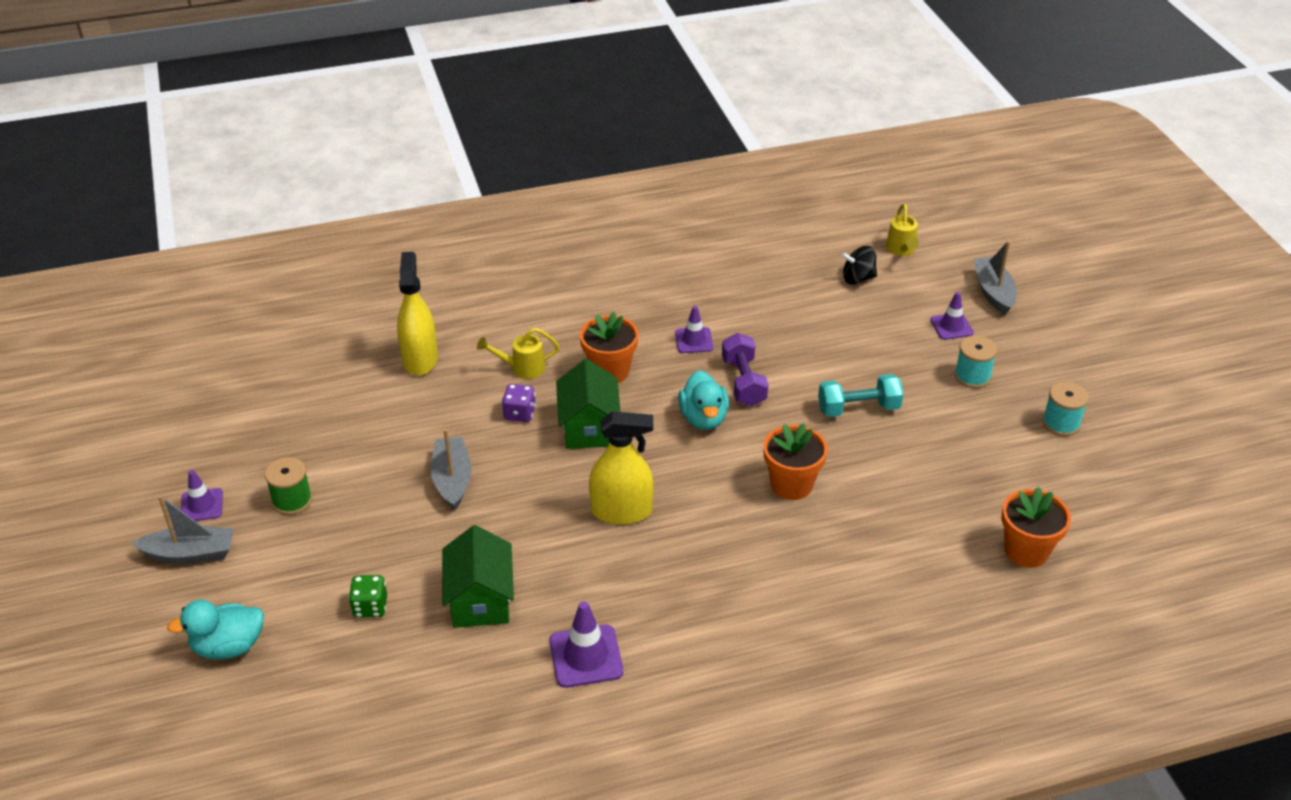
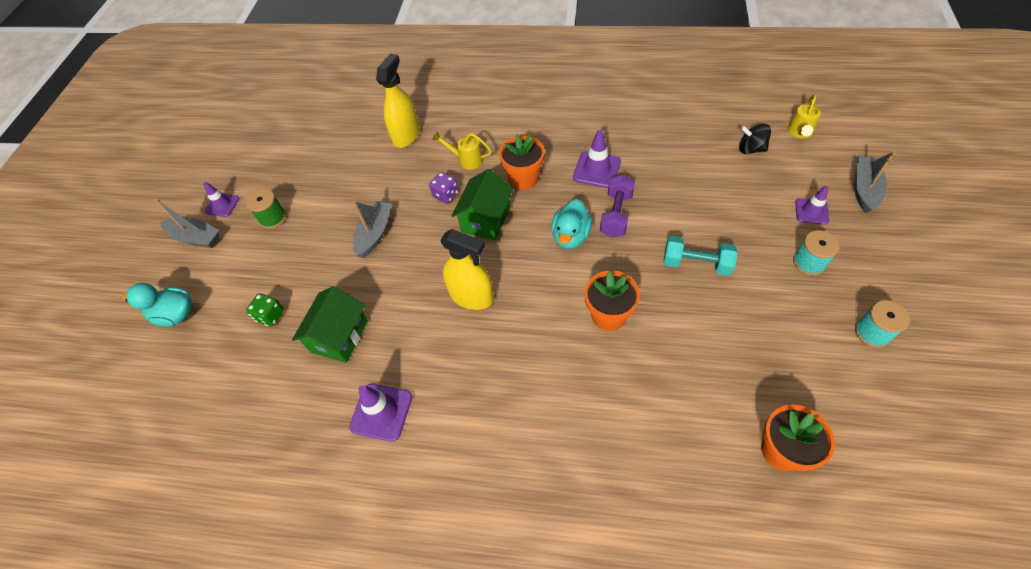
camera: 30 degrees right, 15 degrees up
(694, 340) = (596, 169): purple traffic cone -> purple traffic cone, size x1.51

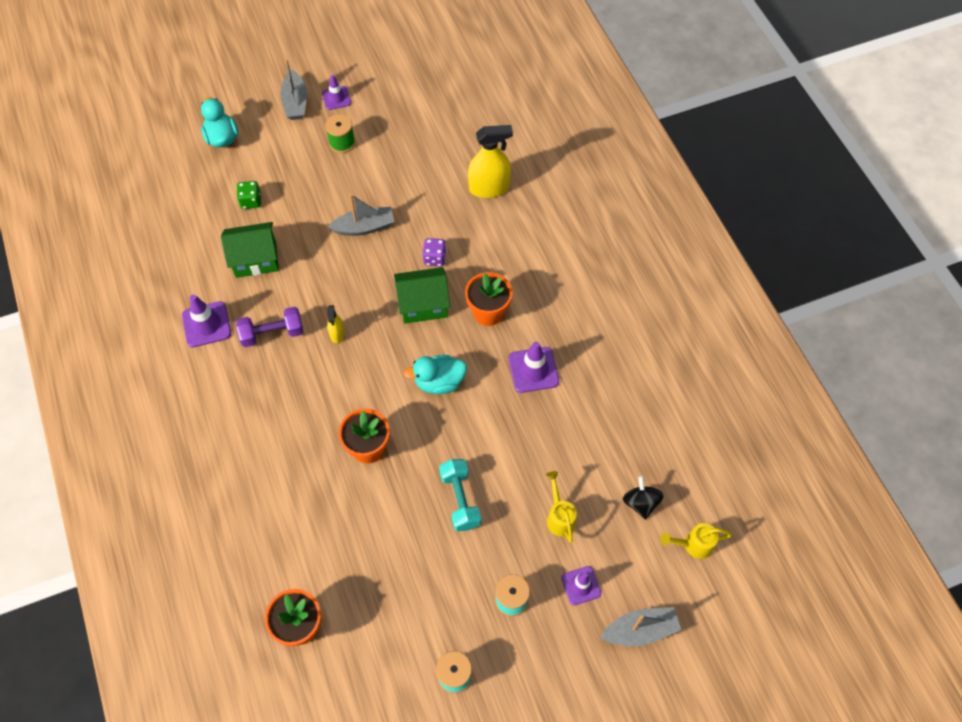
camera: 55 degrees right, 5 degrees up
(466, 160) = (486, 253): yellow watering can -> yellow watering can (559, 516)
(471, 296) = (337, 334): yellow spray bottle -> yellow spray bottle, size x0.51
(616, 214) = (485, 410): purple dumbbell -> purple dumbbell (272, 334)

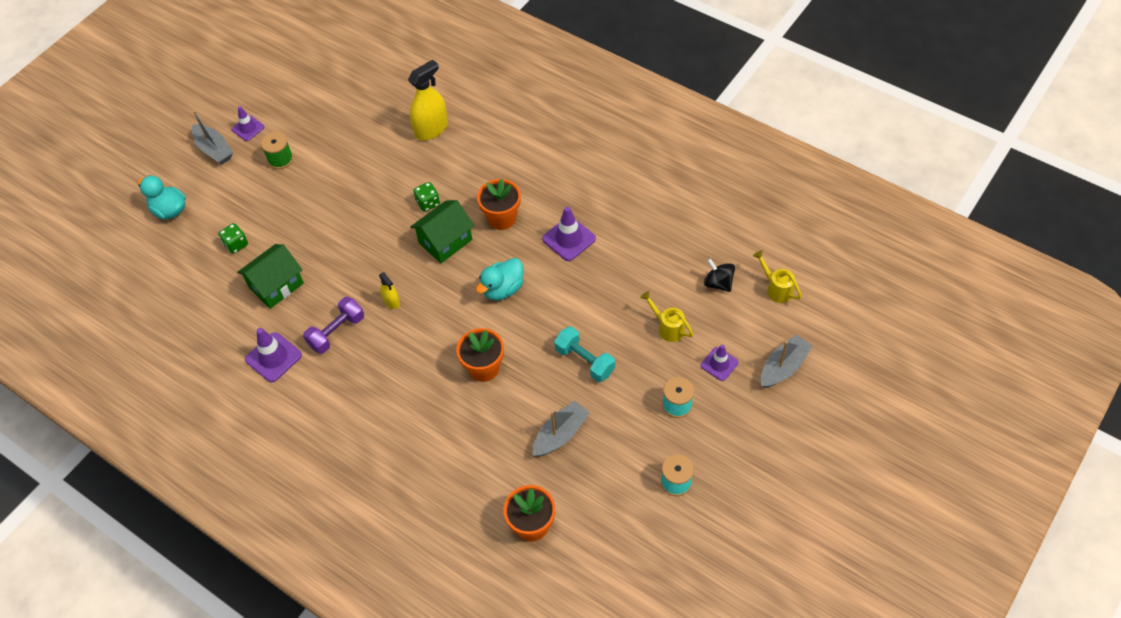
camera: 30 degrees left, 5 degrees down
(364, 227) = (351, 212): grey boat -> grey boat (560, 434)
(435, 258) = (428, 203): purple dice -> green dice
(693, 545) = (776, 288): yellow watering can -> yellow watering can turned 90 degrees clockwise

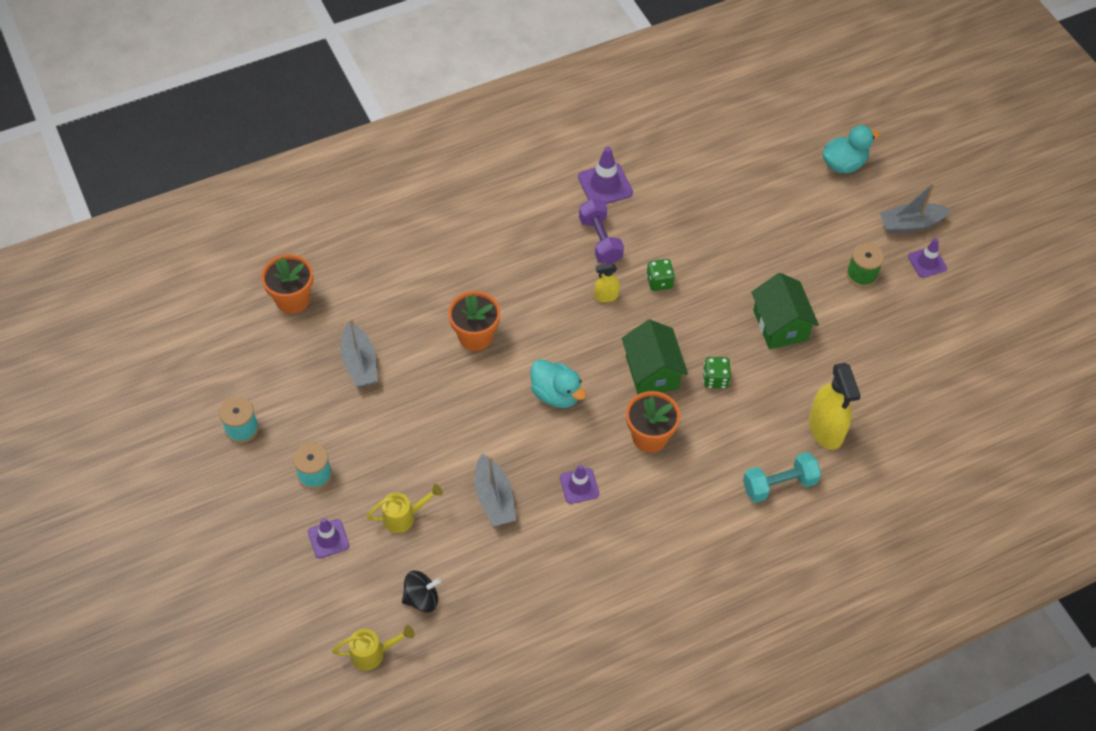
camera: 115 degrees right, 0 degrees up
(236, 244) = (763, 201): green dice -> green dice (659, 282)
(276, 285) = (689, 215): green house -> green house (780, 325)
(502, 289) = (556, 394): turquoise duck -> turquoise duck turned 150 degrees clockwise
(569, 239) = (579, 486): purple traffic cone -> purple traffic cone, size x0.66
(585, 361) = (421, 422): turquoise dumbbell -> turquoise dumbbell (779, 485)
(783, 367) = (280, 596): grey boat -> grey boat (494, 498)

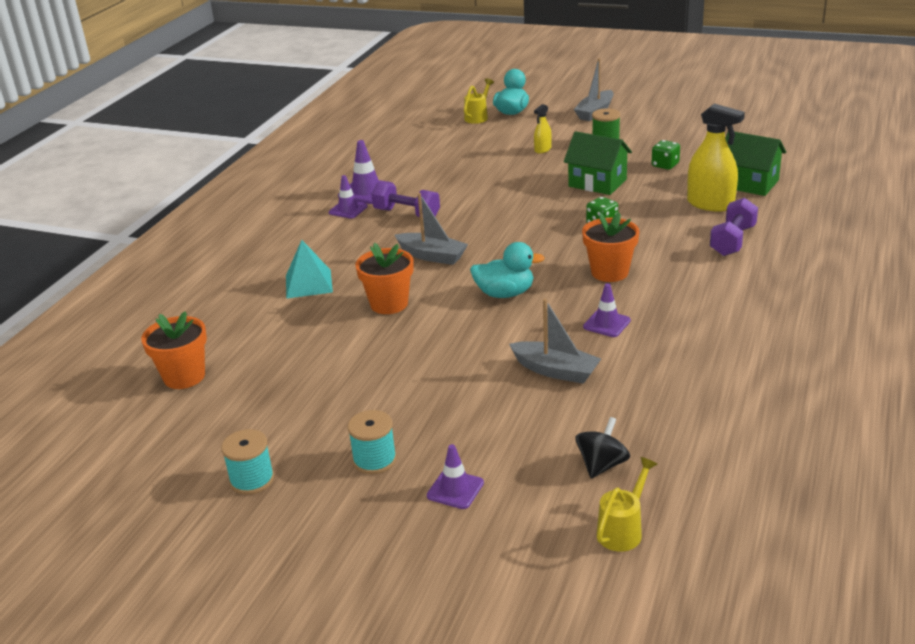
camera: 40 degrees left, 25 degrees down
(360, 363) = (309, 373): grey boat -> grey boat (432, 256)
(404, 517) = (500, 430): yellow watering can -> yellow watering can (478, 117)
(452, 267) = (308, 284): none -> turquoise pyramid
(606, 296) = (457, 233): yellow spray bottle -> yellow spray bottle (543, 149)
(652, 372) = (554, 245): green house -> green house (749, 183)
(659, 282) = (483, 208): green dice -> green dice (665, 165)
(779, 485) = (732, 241): turquoise dumbbell -> purple dumbbell
(927, 262) = (633, 119): purple traffic cone -> purple traffic cone (348, 209)

